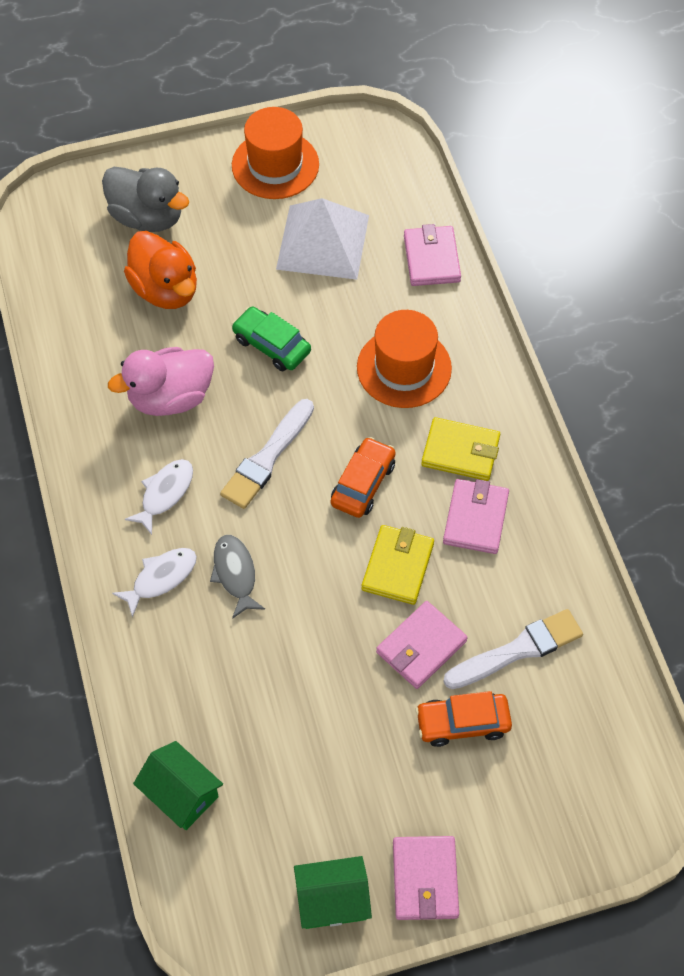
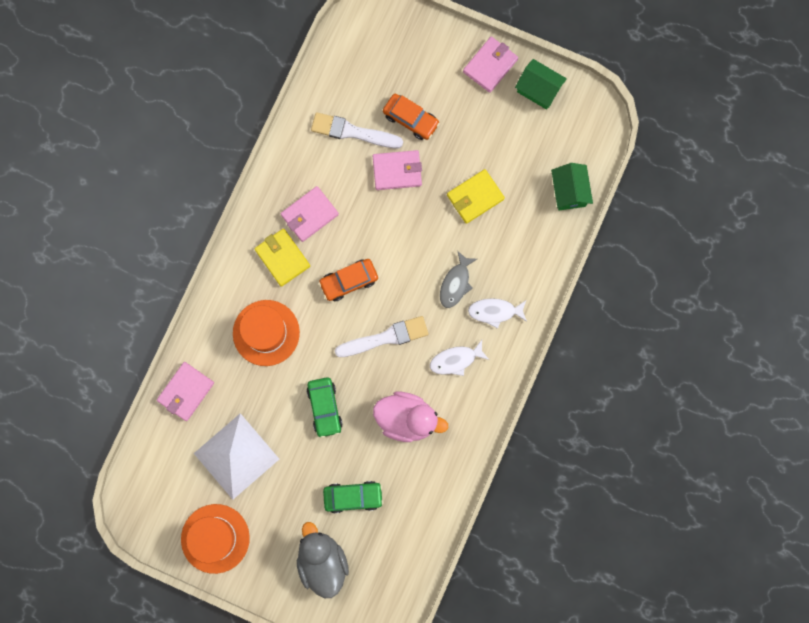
camera: 140 degrees left, 20 degrees up
(165, 290) = (353, 497): orange duck -> green car
(397, 567) = (372, 221): yellow wallet -> yellow wallet (475, 197)

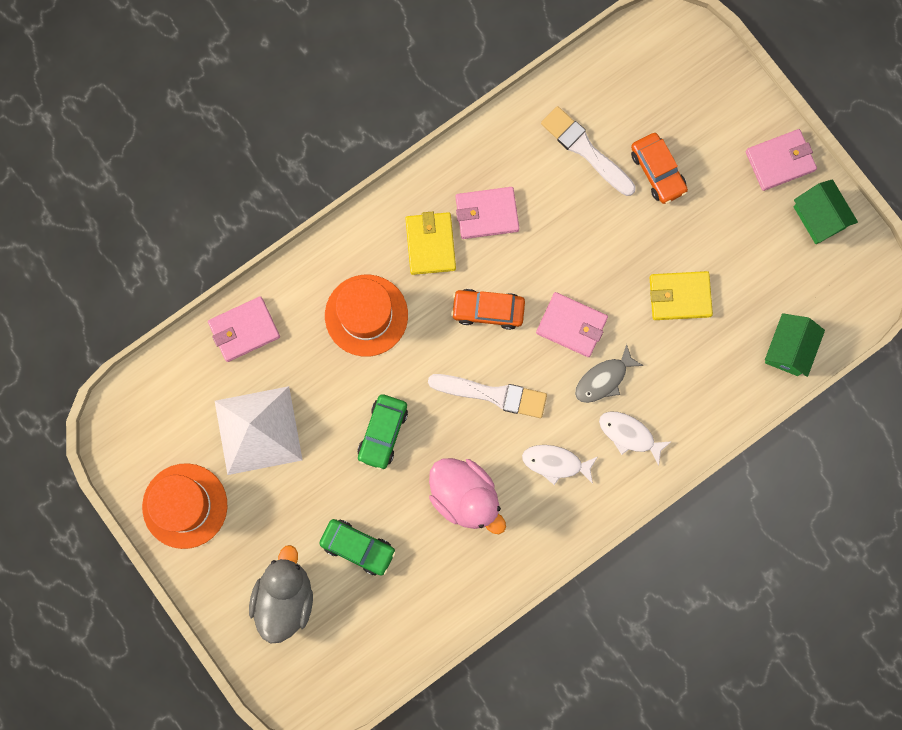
camera: 30 degrees right, 0 degrees up
(397, 171) = (610, 219): pink wallet -> pink wallet (571, 325)

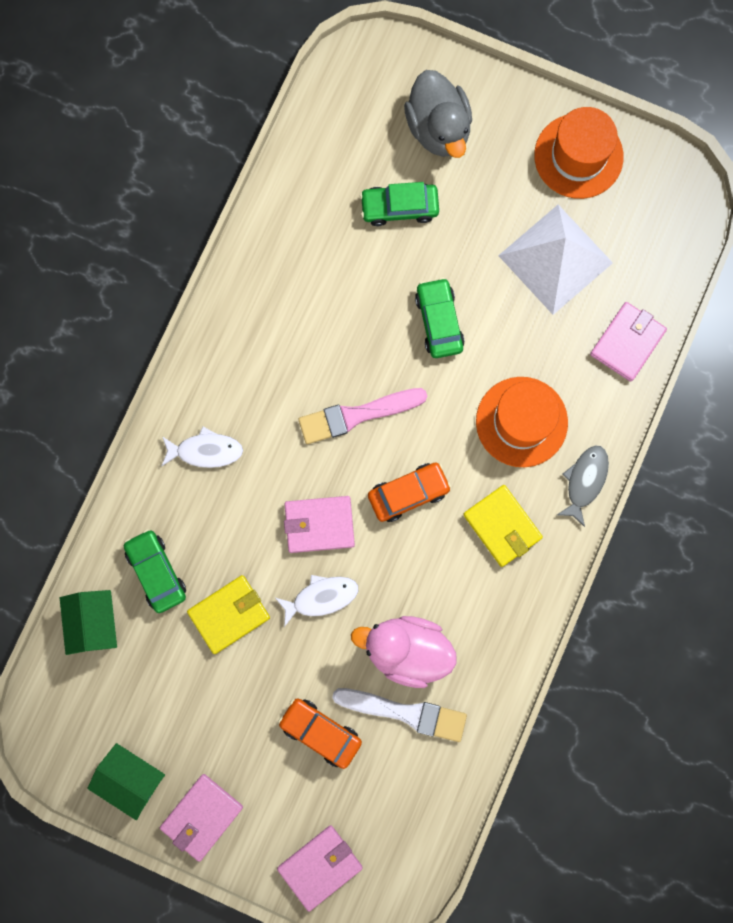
camera: 150 degrees right, 0 degrees up
(465, 496) = (328, 307): pink duck -> pink duck (406, 650)
(487, 214) = (465, 588): pink wallet -> pink wallet (320, 866)
(493, 394) = (357, 415): white brush -> pink brush
(555, 463) = (261, 385): white fish -> white fish (321, 597)
(603, 379) = (259, 490): grey fish -> grey fish (585, 481)
(719, 361) = (156, 572): none -> green car

